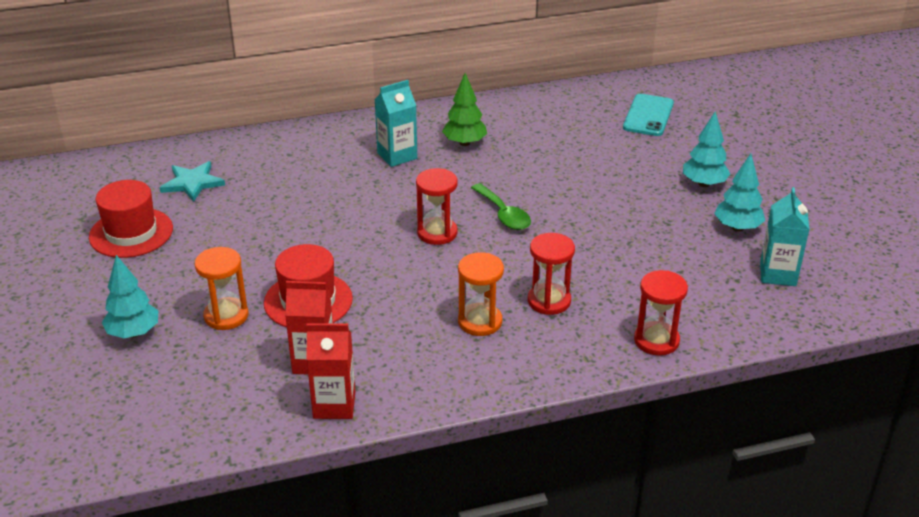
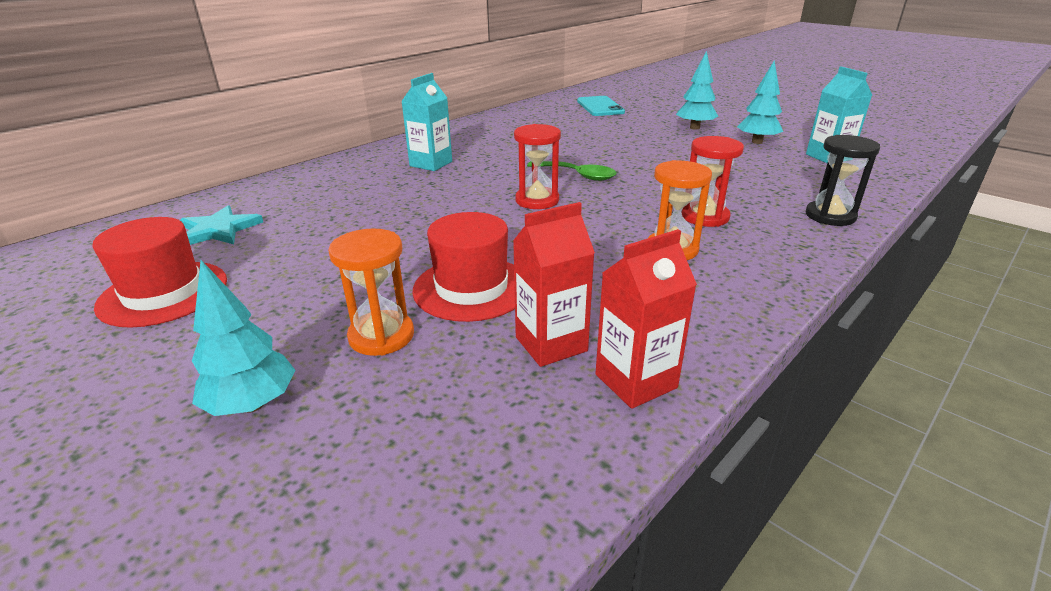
camera: 30 degrees left, 5 degrees down
(464, 143) = (482, 145): green tree -> none
(656, 340) = (830, 216): red hourglass -> black hourglass

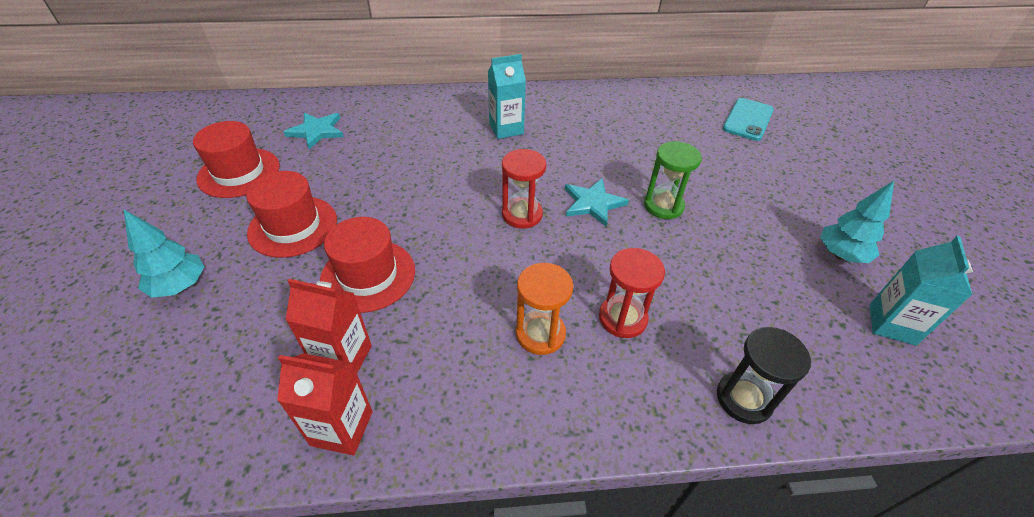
camera: 40 degrees right, 15 degrees up
(322, 297) = (293, 226): none -> red hat
(381, 336) = (279, 280): orange hourglass -> none
(577, 175) = (593, 203): green spoon -> turquoise star
(626, 159) = (663, 206): none -> green hourglass
(695, 127) = (802, 198): turquoise tree -> none

